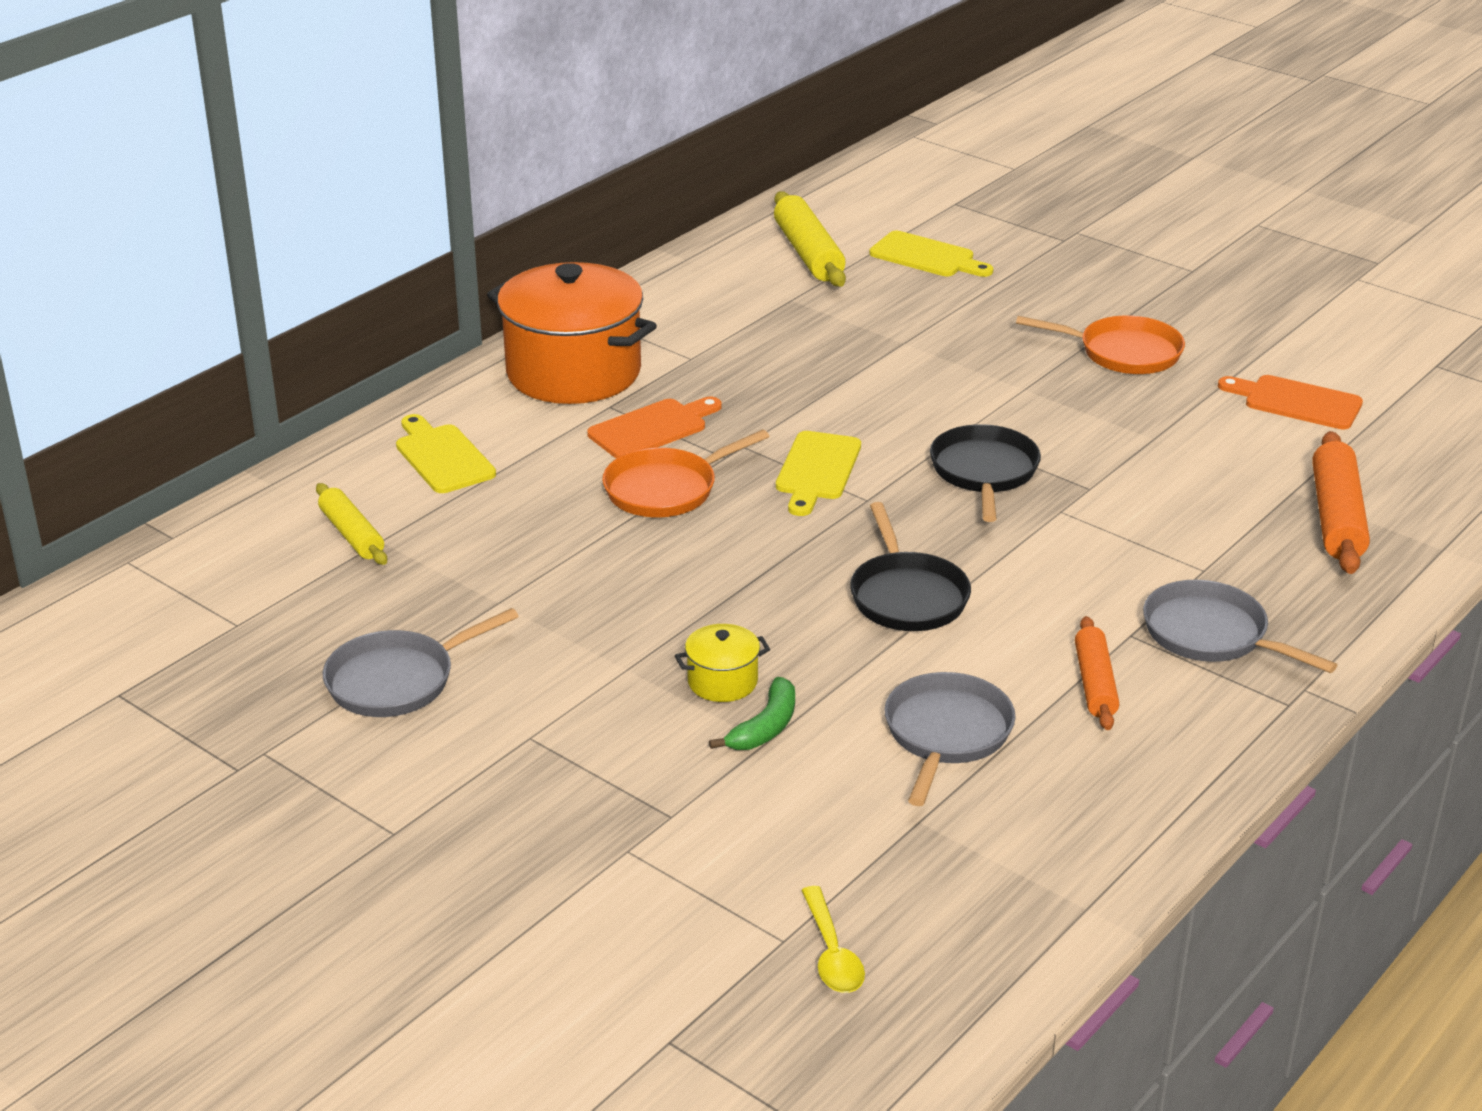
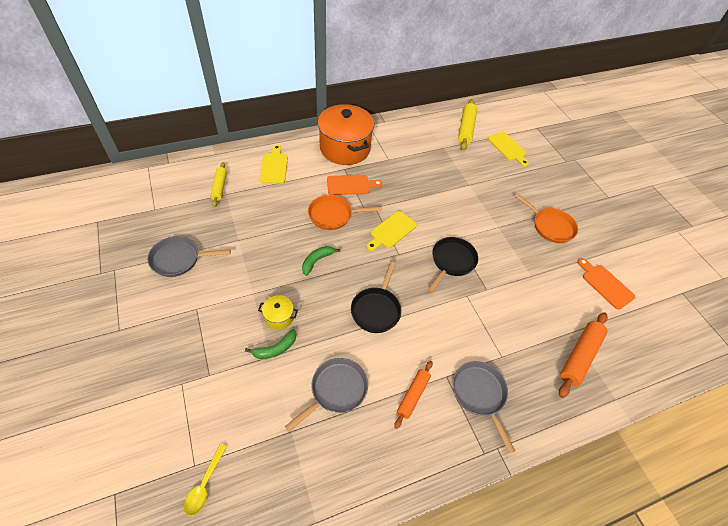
camera: 25 degrees right, 20 degrees up
(709, 571) = (317, 261): none -> green banana

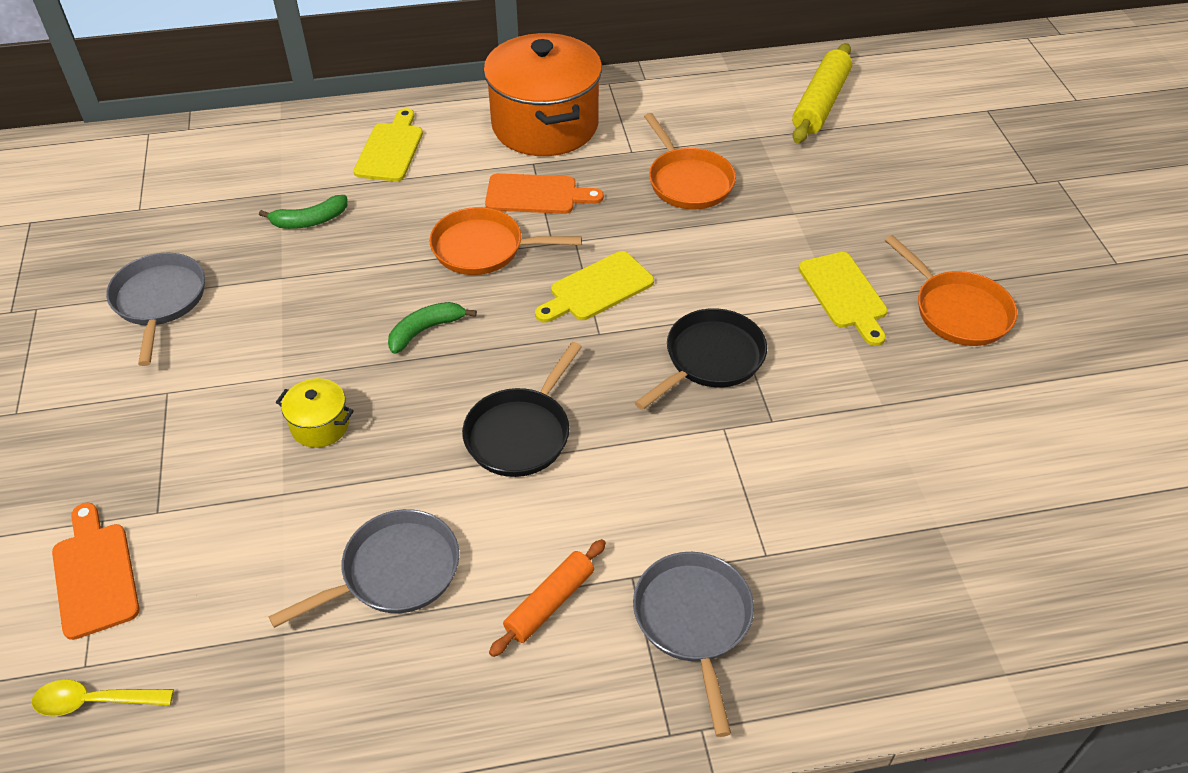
camera: 15 degrees right, 5 degrees down
(179, 259) = (159, 301): grey pan -> grey pan turned 75 degrees clockwise
(205, 484) = (95, 701): yellow spoon -> yellow spoon turned 60 degrees clockwise
(219, 187) = (272, 179): yellow rolling pin -> none
(275, 349) = (296, 481): green banana -> green banana (310, 221)
(418, 172) = (688, 181): none -> orange pan
(508, 148) = (905, 147): yellow cutting board -> yellow cutting board (844, 294)
(580, 356) = (946, 577): orange rolling pin -> none
(605, 284) = (1053, 440): orange cutting board -> orange cutting board (95, 574)

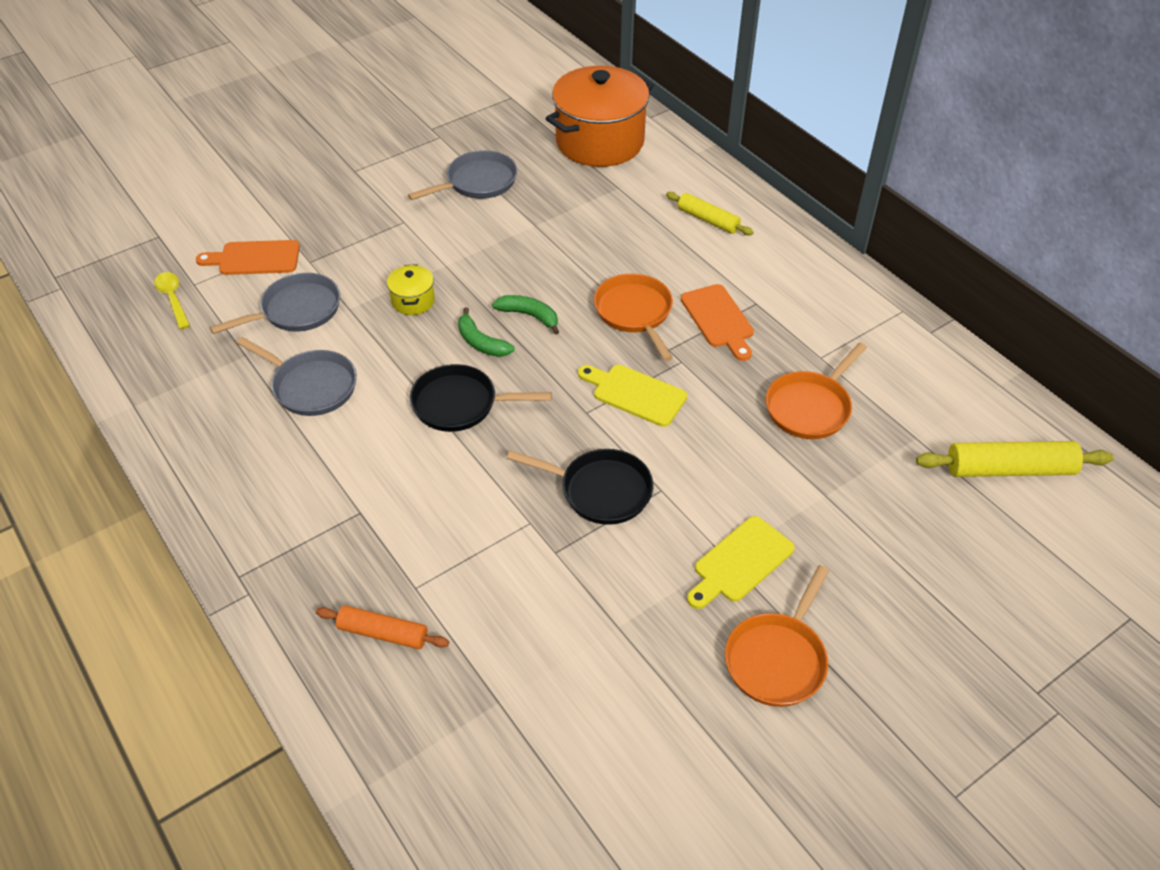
camera: 65 degrees right, 0 degrees up
(95, 574) = (255, 258): orange cutting board -> orange cutting board turned 135 degrees counterclockwise
(310, 221) = (600, 213): green banana -> green banana (481, 342)
(390, 149) = (708, 220): yellow cutting board -> yellow rolling pin
(545, 125) = (809, 292): orange pot -> orange pot (600, 142)
(550, 603) = (319, 474): orange rolling pin -> orange rolling pin (383, 633)
(694, 621) = (335, 561): grey pan -> grey pan (296, 310)

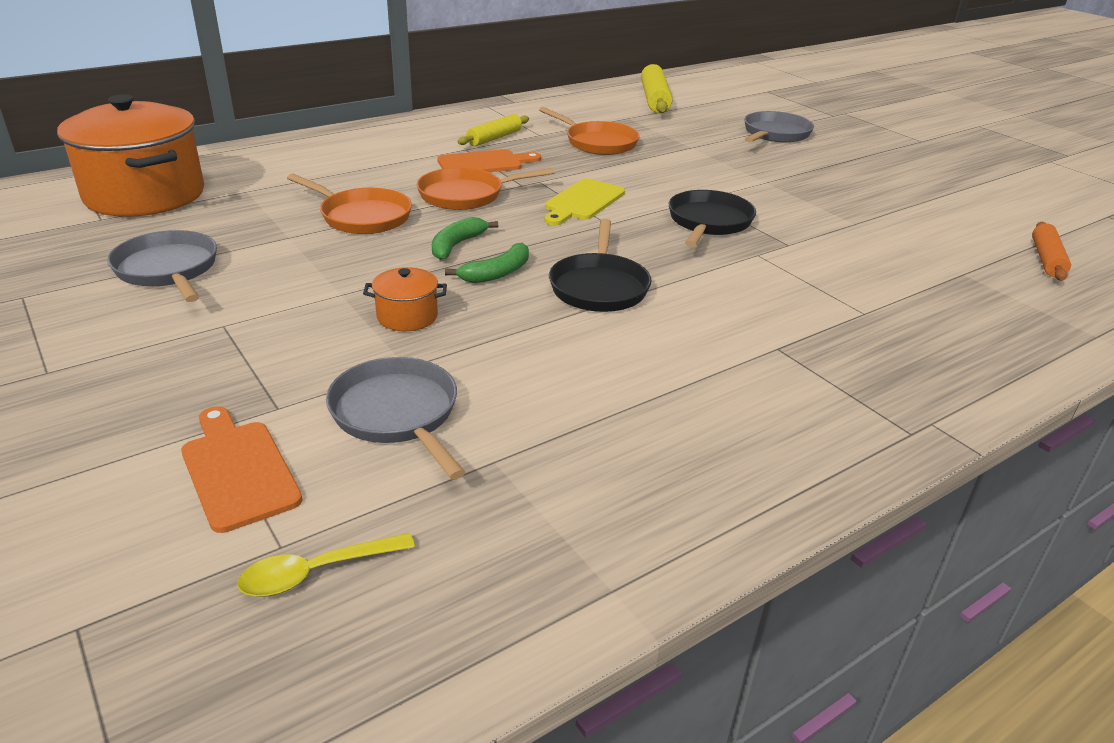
camera: 90 degrees left, 15 degrees down
(255, 258) = (238, 470): orange cutting board -> orange cutting board turned 150 degrees clockwise
(311, 386) = (567, 393): grey pan -> grey pan (774, 134)
(383, 633) = (930, 330): orange rolling pin -> orange rolling pin (1046, 259)
(413, 301) = (407, 316): yellow pot -> orange pot
(708, 220) = (332, 156): yellow rolling pin -> yellow rolling pin (494, 138)
(740, 562) = (768, 178): yellow cutting board -> none
(777, 659) = (851, 174): orange pan -> orange pan (362, 216)

